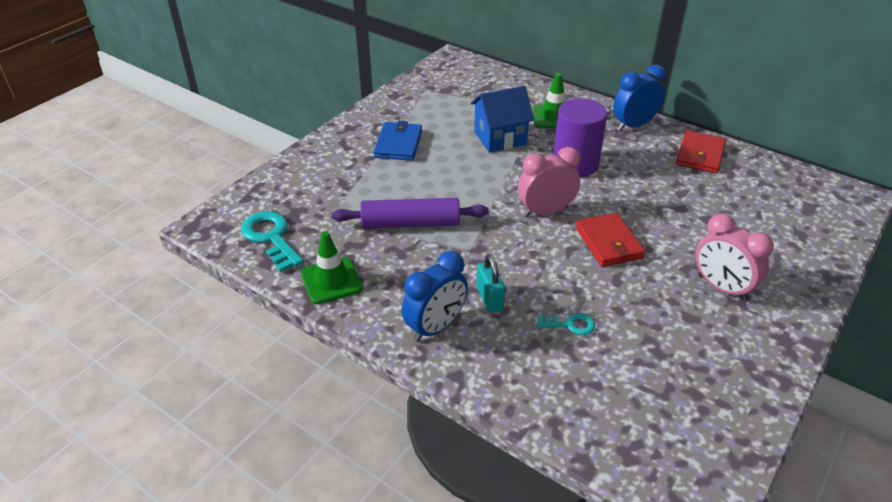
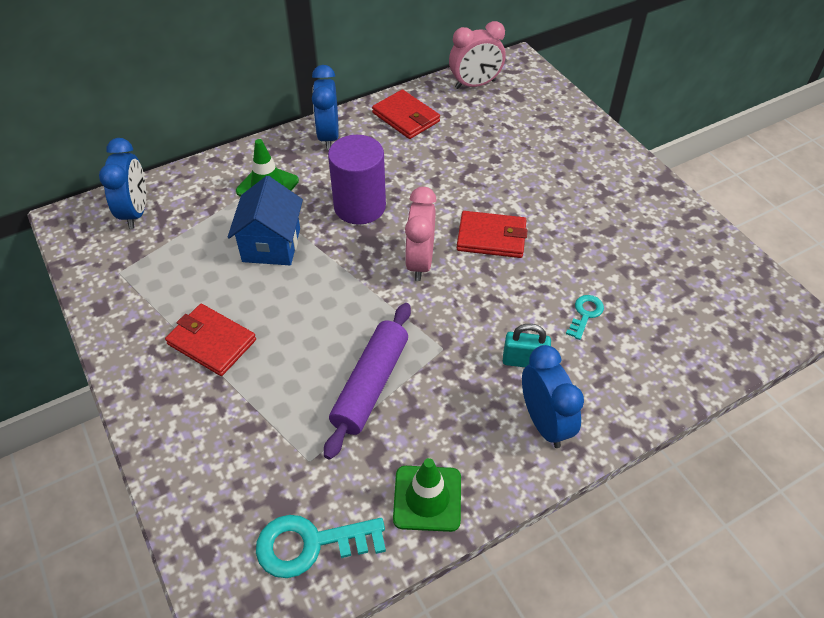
camera: 65 degrees left, 10 degrees up
(398, 144) = (212, 342): blue wallet -> red wallet
(480, 77) = (136, 212): none -> blue clock
(721, 287) = (584, 194): pink clock -> pink clock (475, 84)

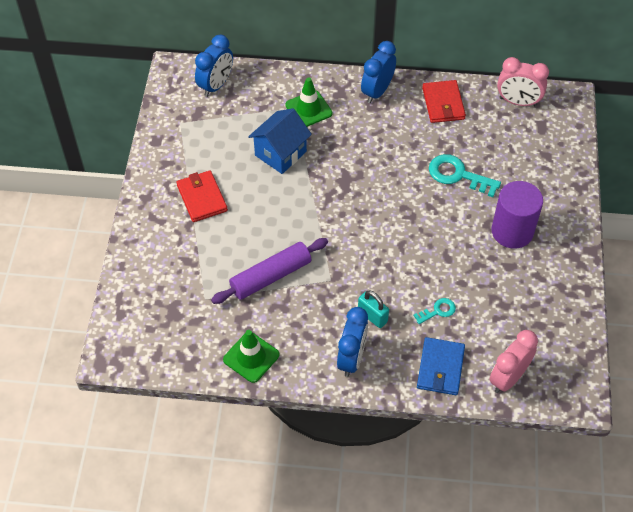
camera: 35 degrees right, 5 degrees up
(310, 544) = (173, 342): turquoise key -> turquoise key (458, 175)
(359, 206) = (356, 156): purple cylinder -> purple cylinder (512, 231)
(420, 262) = (363, 216): pink clock -> pink clock (508, 378)
(491, 237) = (424, 226): red wallet -> none
(644, 373) = (440, 368): none -> blue wallet

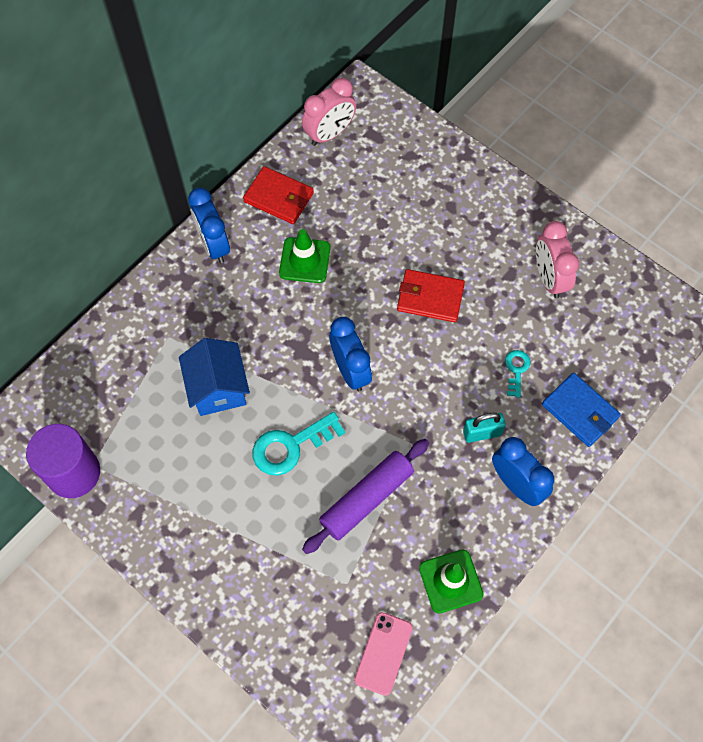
camera: 55 degrees left, 10 degrees up
(174, 346) = (383, 653): none -> pink phone
(202, 198) = (214, 505): red wallet -> red wallet (430, 297)
(216, 85) = (71, 394): blue clock -> blue clock (350, 370)
(271, 276) = (366, 499): purple rolling pin -> purple rolling pin turned 45 degrees clockwise
(308, 109) = (183, 324): green traffic cone -> green traffic cone (305, 260)
(458, 175) = (374, 245): turquoise key -> turquoise key (290, 446)
(508, 378) = (628, 360): pink clock -> pink clock (549, 278)
(512, 231) = (474, 245): purple cylinder -> purple cylinder (73, 473)

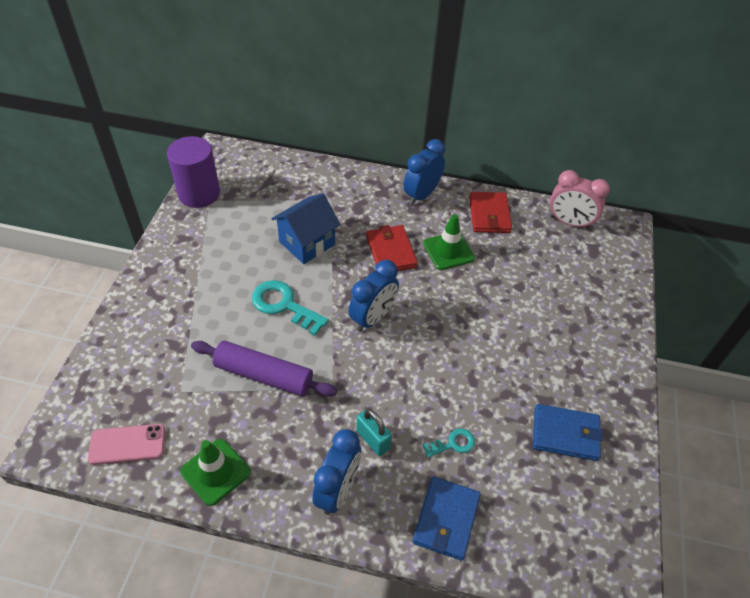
camera: 60 degrees right, 15 degrees down
(430, 297) = (477, 347): red wallet -> red wallet (391, 251)
(549, 278) = (565, 434): pink clock -> blue wallet

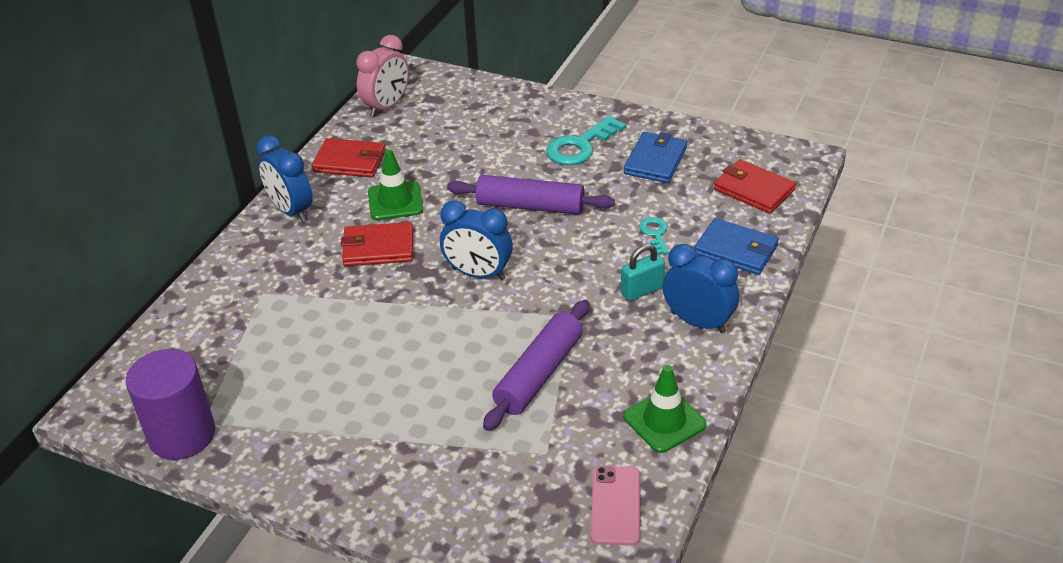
camera: 75 degrees left, 10 degrees down
(284, 305) = (435, 350): turquoise key -> turquoise key (580, 146)
(307, 243) = (334, 322): blue house -> none
(373, 318) = (478, 274): blue clock -> blue clock turned 150 degrees clockwise
(467, 341) = (530, 206): none -> purple rolling pin
(548, 533) = (754, 190): none -> red wallet

